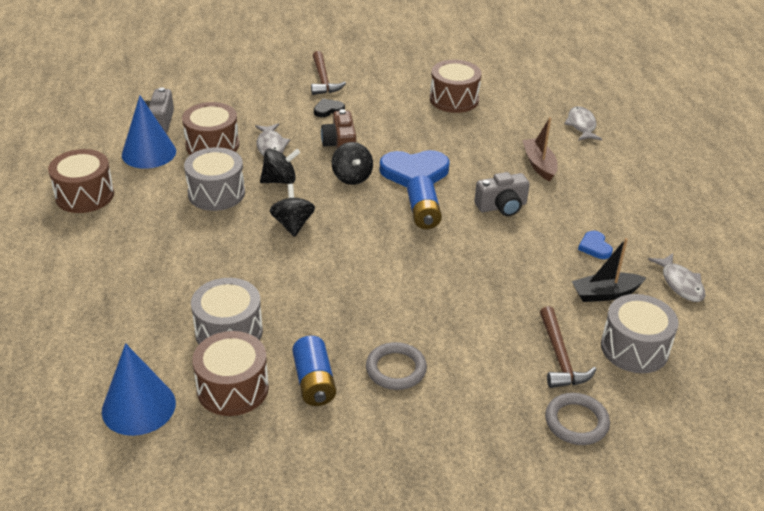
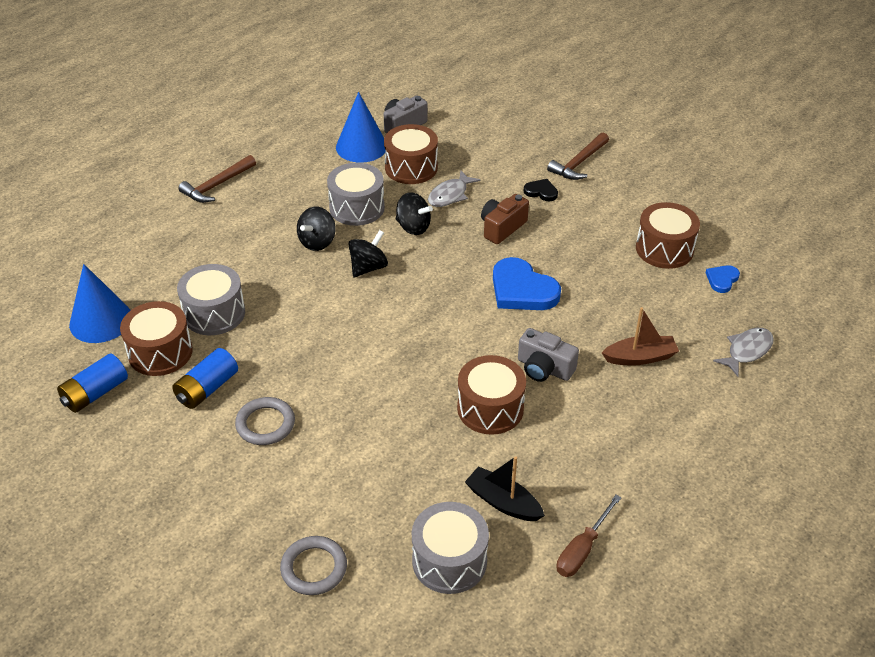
camera: 50 degrees right, 5 degrees up
(85, 195) = (278, 153): brown drum -> brown drum (490, 408)
(352, 177) = (468, 260): black spinning top -> black spinning top (317, 242)
(423, 213) = (473, 327): blue battery -> blue battery (95, 393)
(539, 165) = (640, 357): brown boat -> brown boat turned 45 degrees clockwise
(560, 357) = (383, 515): brown hammer -> brown hammer (217, 185)
(595, 247) = (563, 460): blue heart -> blue heart (722, 279)
(680, 283) = (582, 549): grey fish -> brown screwdriver

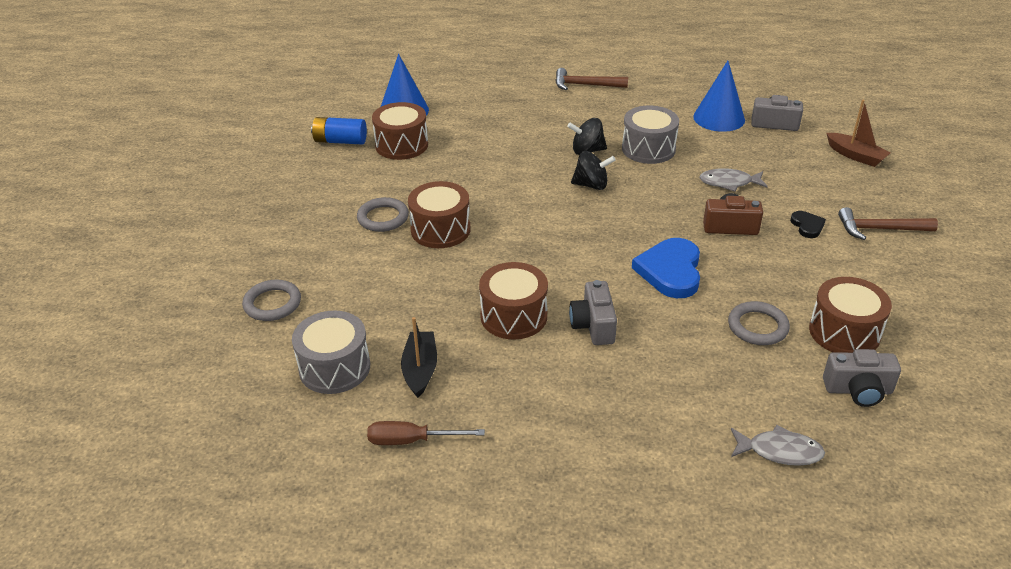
camera: 55 degrees right, 5 degrees down
(207, 389) = (389, 179): blue battery -> none
(214, 313) = (461, 146): grey drum -> none
(411, 168) = (731, 150): brown drum -> brown drum (440, 230)
(413, 227) = (665, 183): black spinning top -> none
(623, 285) = (757, 327): none -> grey ring
(640, 357) = (677, 378): brown boat -> brown boat (855, 156)
(722, 279) = (858, 390): blue heart -> grey camera

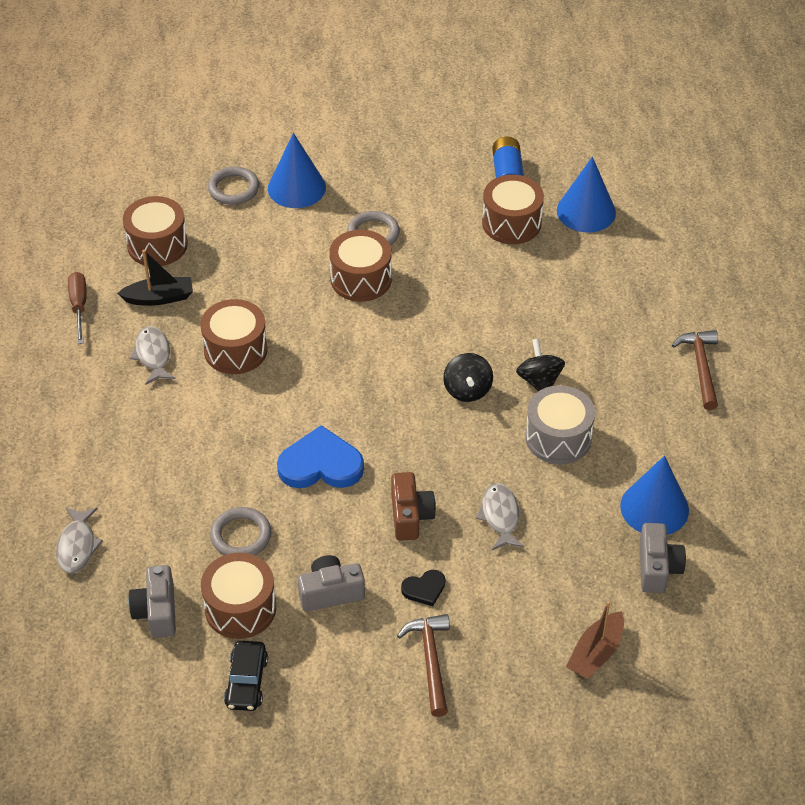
camera: 80 degrees right, 10 degrees up
(294, 260) = (296, 187): none -> blue cone
(334, 368) = (157, 245): grey drum -> brown drum
(507, 378) = (153, 355): none -> grey fish
(593, 325) = (229, 408): grey camera -> grey camera (330, 592)
(927, 333) = (246, 682): none -> black car

